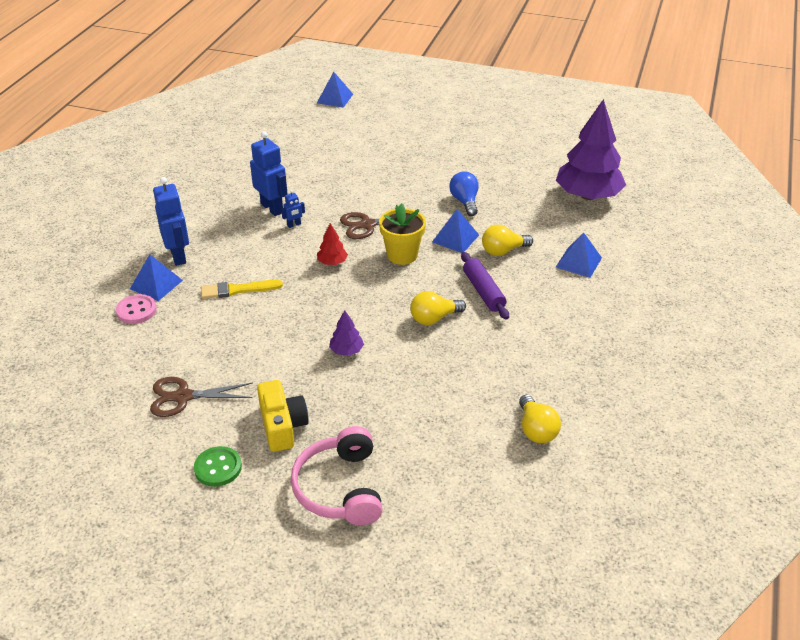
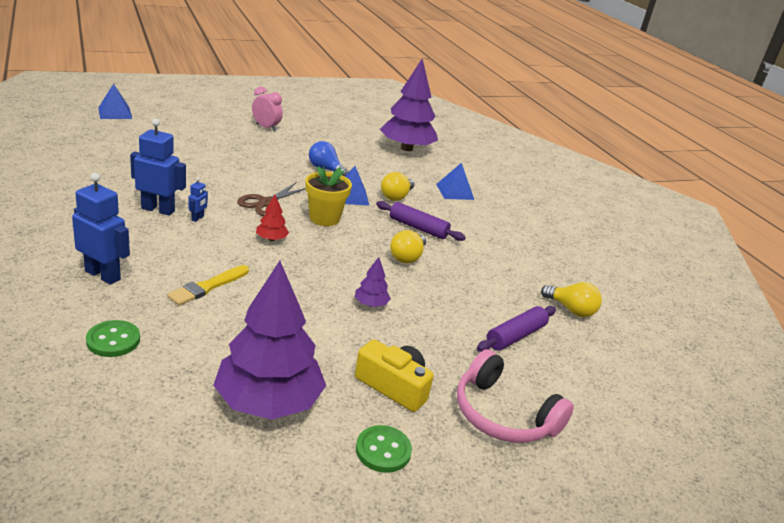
camera: 45 degrees left, 10 degrees down
(136, 310) = (113, 340): pink button -> green button
(156, 284) = (107, 308): blue pyramid -> none
(183, 397) = (268, 402): brown scissors -> purple tree
(441, 430) = (515, 336): none -> purple rolling pin
(458, 139) = (266, 127): none -> pink clock

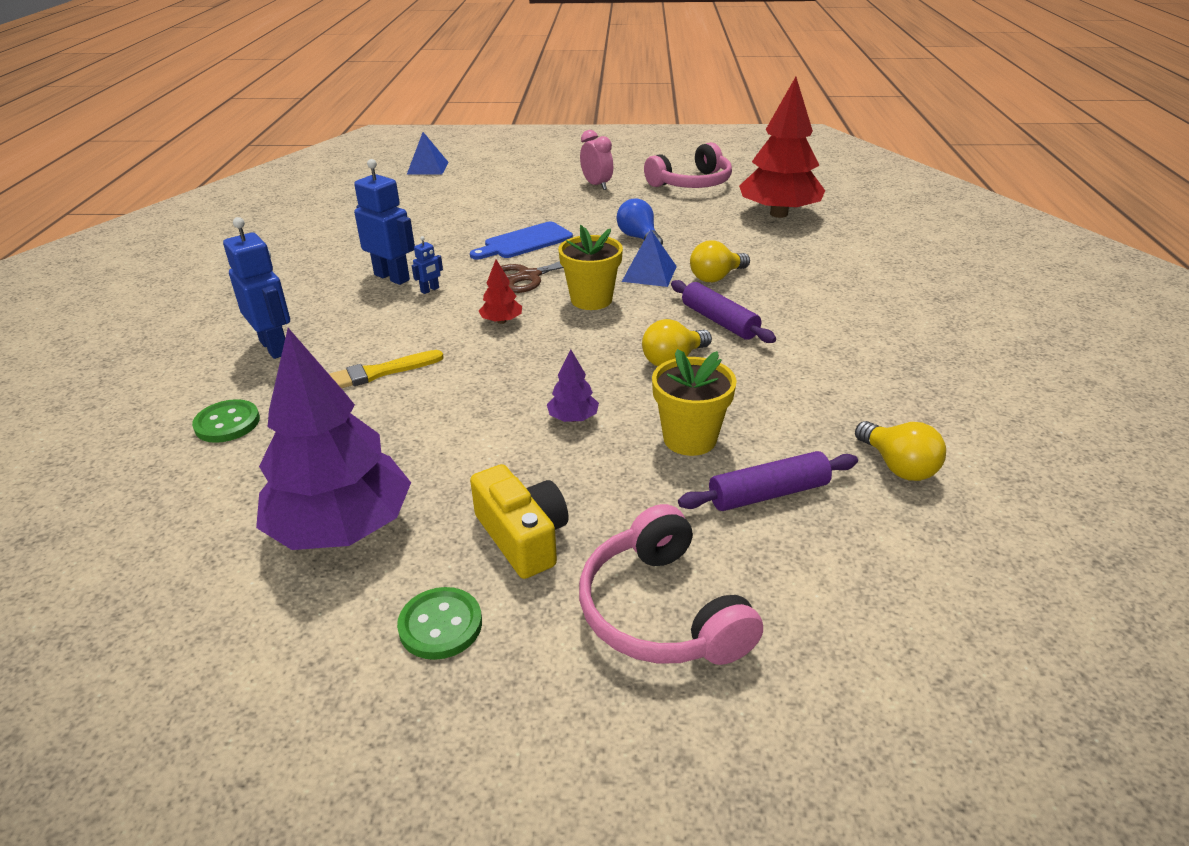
camera: 30 degrees right, 5 degrees up
(244, 175) = (524, 242): none -> blue cutting board
(334, 125) = (692, 183): none -> pink headphones
(406, 148) = (778, 214): purple tree -> red tree
(451, 308) = (689, 439): none -> yellow flower pot
(455, 192) = (814, 275): blue pyramid -> none

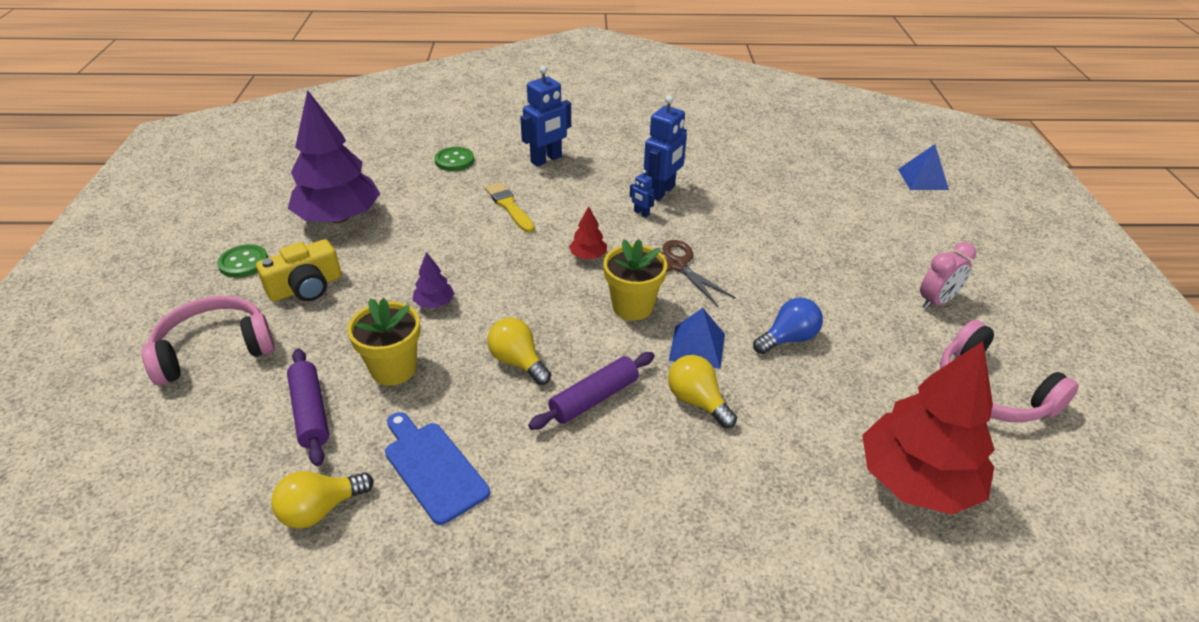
camera: 85 degrees right, 5 degrees up
(524, 242) = (753, 257): blue cutting board -> blue cutting board (433, 468)

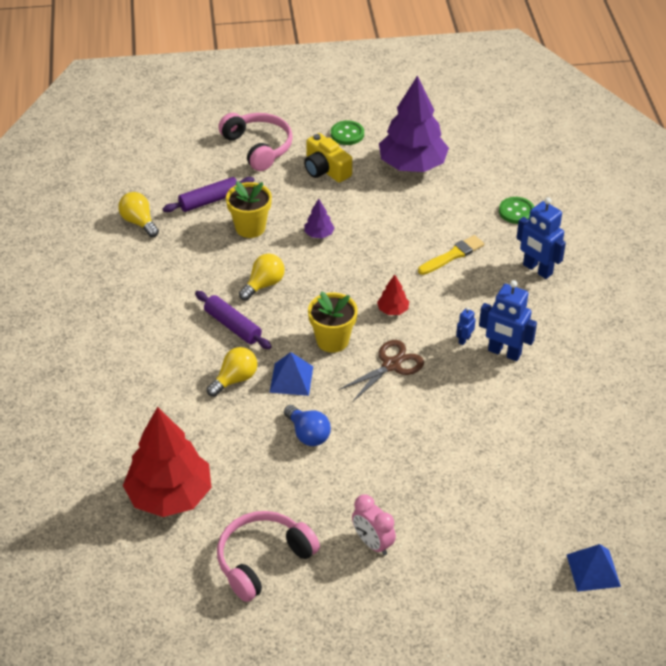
camera: 85 degrees right, 5 degrees up
(433, 468) = (170, 260): blue cutting board -> none

